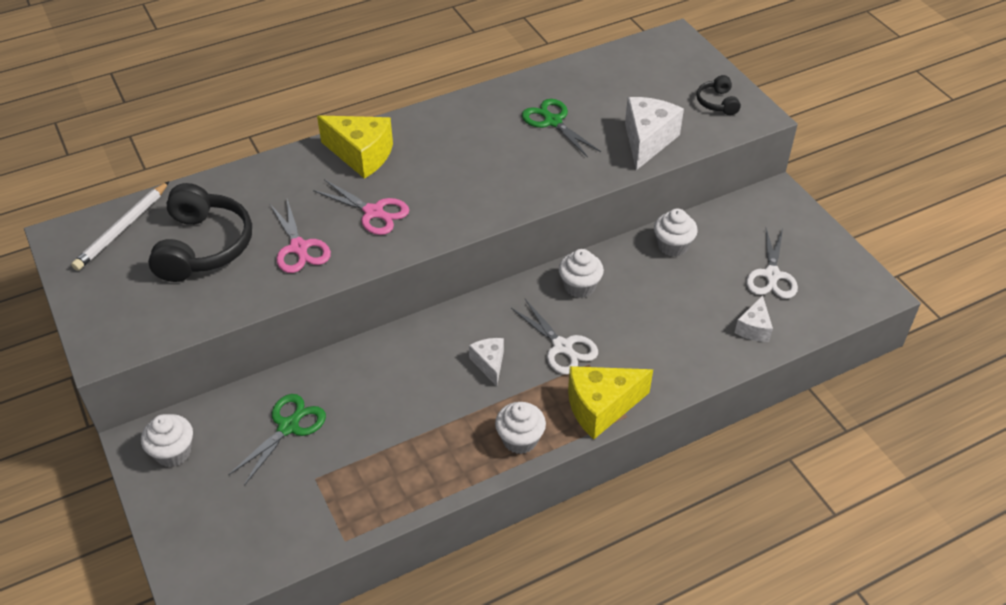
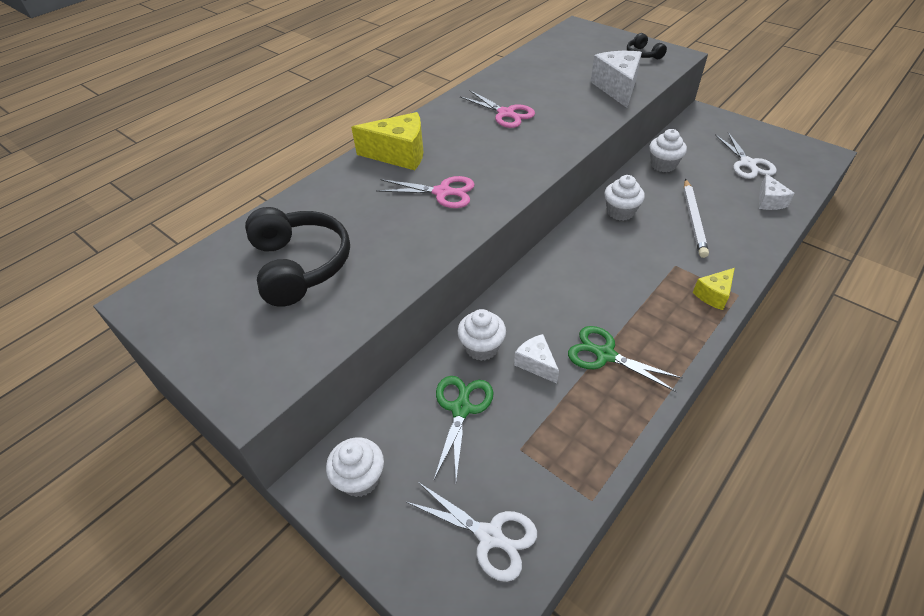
camera: 20 degrees left, 0 degrees up
(122, 229) = (205, 274): white pencil -> white pencil (693, 220)
(299, 248) = (395, 239): pink scissors -> pink scissors (506, 113)
(489, 364) = (598, 292): white cheese -> white cheese (536, 364)
(520, 439) = (672, 344): white cupcake -> white cupcake (482, 347)
(553, 121) = (536, 94): green scissors -> green scissors (605, 355)
(562, 347) = (644, 259): white scissors -> white scissors (490, 536)
(601, 407) = (713, 295): yellow cheese -> yellow cheese, size x0.57

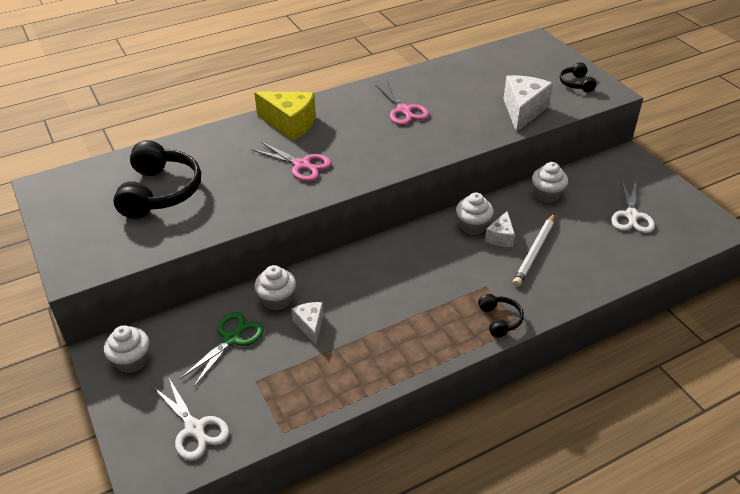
camera: 20 degrees right, 5 degrees down
(605, 355) = (369, 337): green scissors -> none
(713, 295) = (499, 320): yellow cheese -> black headphones
(769, 201) = (622, 256): white cheese -> white cheese (500, 237)

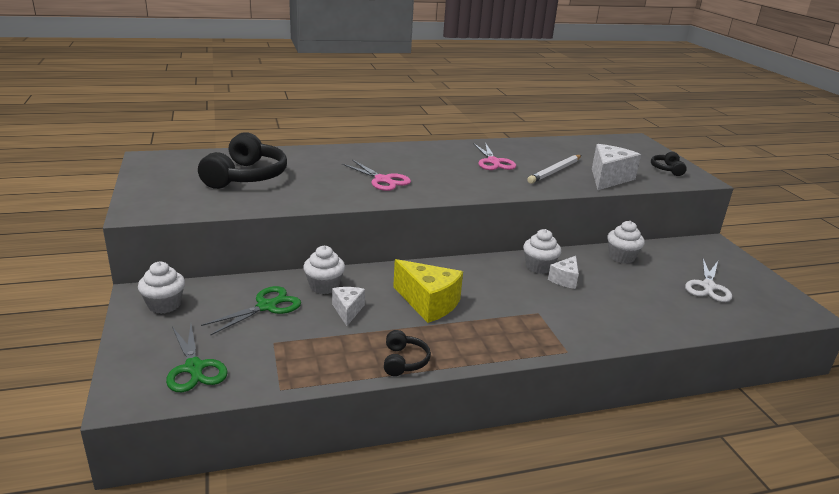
camera: 10 degrees right, 15 degrees down
(194, 429) = (194, 368): white scissors -> green scissors
(290, 124) = (385, 155): yellow cheese -> yellow cheese (428, 303)
(499, 320) = (544, 342): black headphones -> black headphones (404, 361)
(534, 252) = (597, 296): white pencil -> white pencil (555, 171)

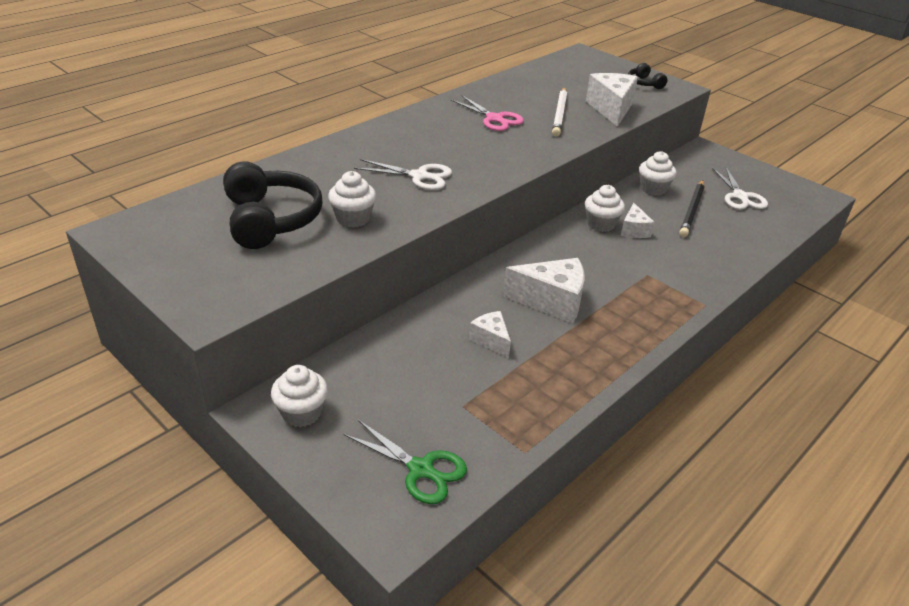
camera: 30 degrees left, 10 degrees up
(266, 306) = (410, 368): green scissors -> none
(324, 286) = (439, 321): white cupcake -> white cupcake (353, 218)
(383, 180) = (419, 176): pink scissors -> white scissors
(404, 361) = (595, 372): black headphones -> none
(428, 303) = (552, 301): yellow cheese -> white cheese
(642, 282) = (692, 210): none -> black pencil

